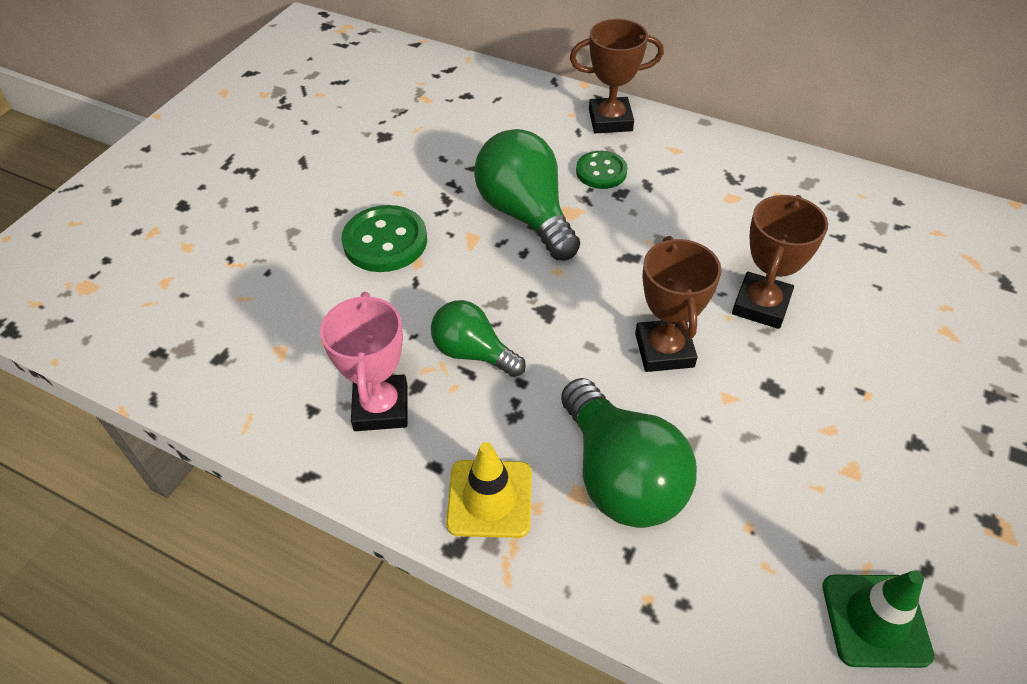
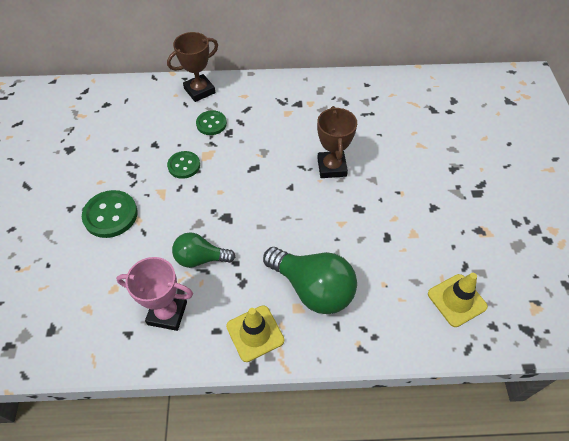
camera: 30 degrees left, 5 degrees up
(381, 407) = (167, 313): pink trophy -> pink trophy turned 45 degrees counterclockwise
(526, 214) = (184, 165): green light bulb -> green button
(664, 350) = (298, 212): brown trophy -> none
(875, 620) = (456, 300): green traffic cone -> yellow traffic cone

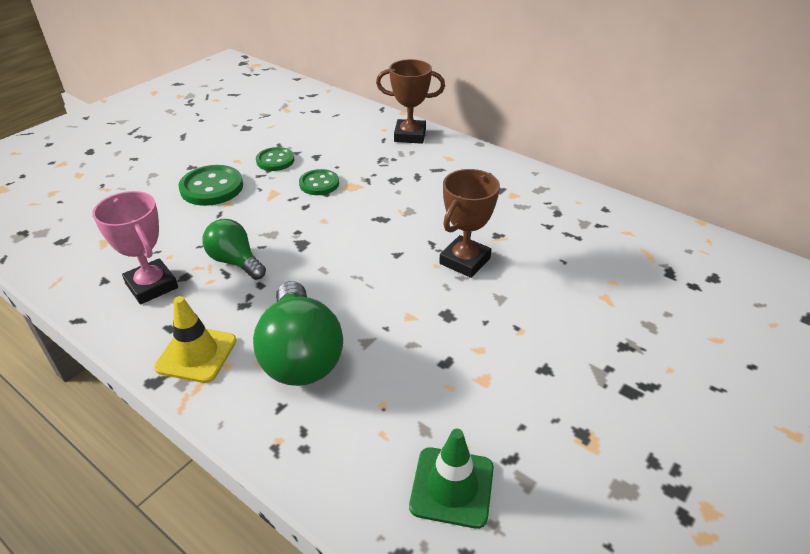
camera: 40 degrees right, 15 degrees down
(211, 124) = (387, 165): green button -> green button (275, 160)
(456, 300) = (452, 487): yellow traffic cone -> green traffic cone

